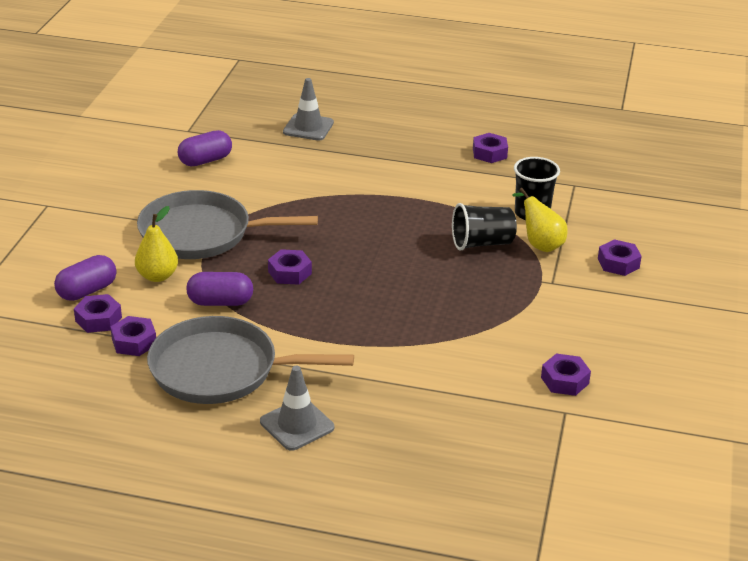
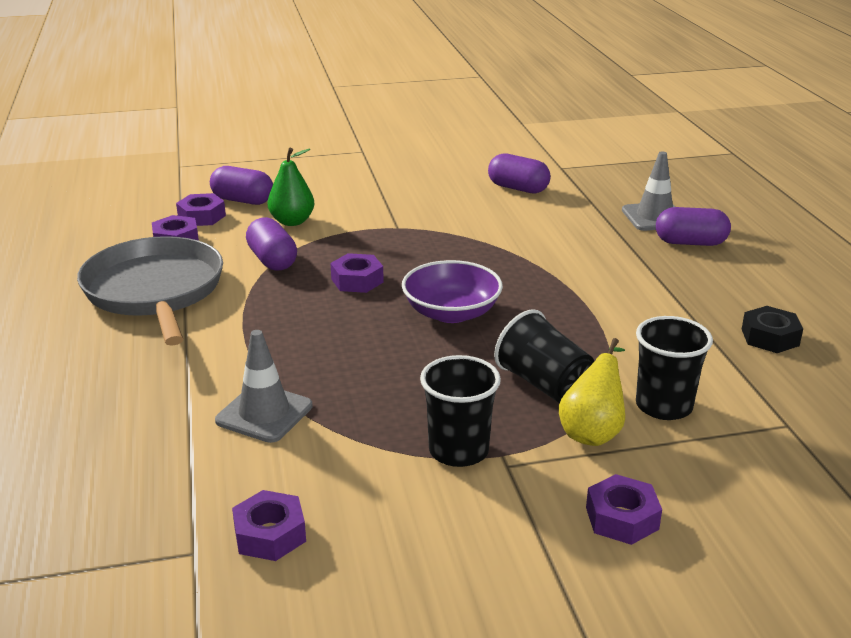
camera: 65 degrees right, 5 degrees down
(157, 276) = (292, 221): yellow pear -> green pear
(202, 233) = (385, 221): grey pan -> none
(297, 425) = (78, 356): grey traffic cone -> grey traffic cone (264, 413)
(357, 130) = (690, 243): none -> purple capsule
(370, 248) = (451, 313): none -> purple bowl
(489, 153) = (770, 337): purple nut -> black nut
(528, 294) = (458, 451): none -> black cup

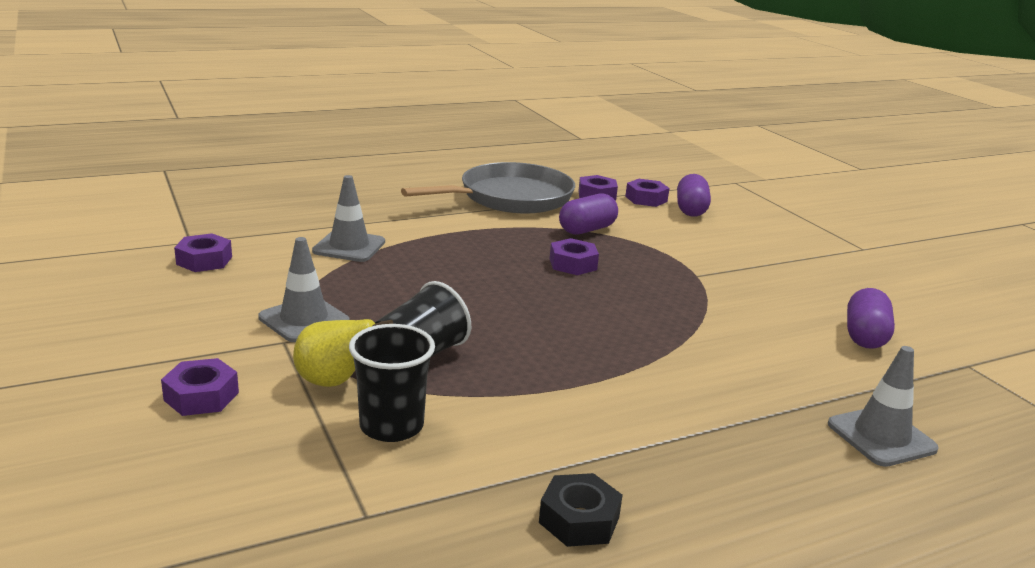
camera: 75 degrees right, 5 degrees down
(292, 221) = (667, 231): green pear -> none
(451, 313) = (535, 308): purple bowl -> none
(458, 451) = (304, 320): black cup -> grey traffic cone
(690, 243) = (823, 465): purple capsule -> none

